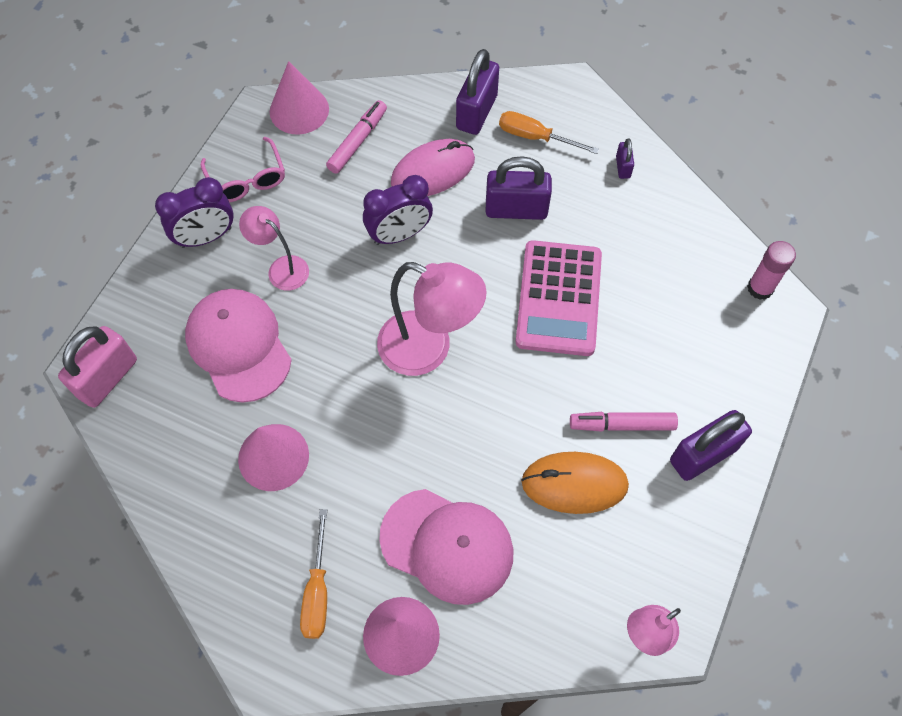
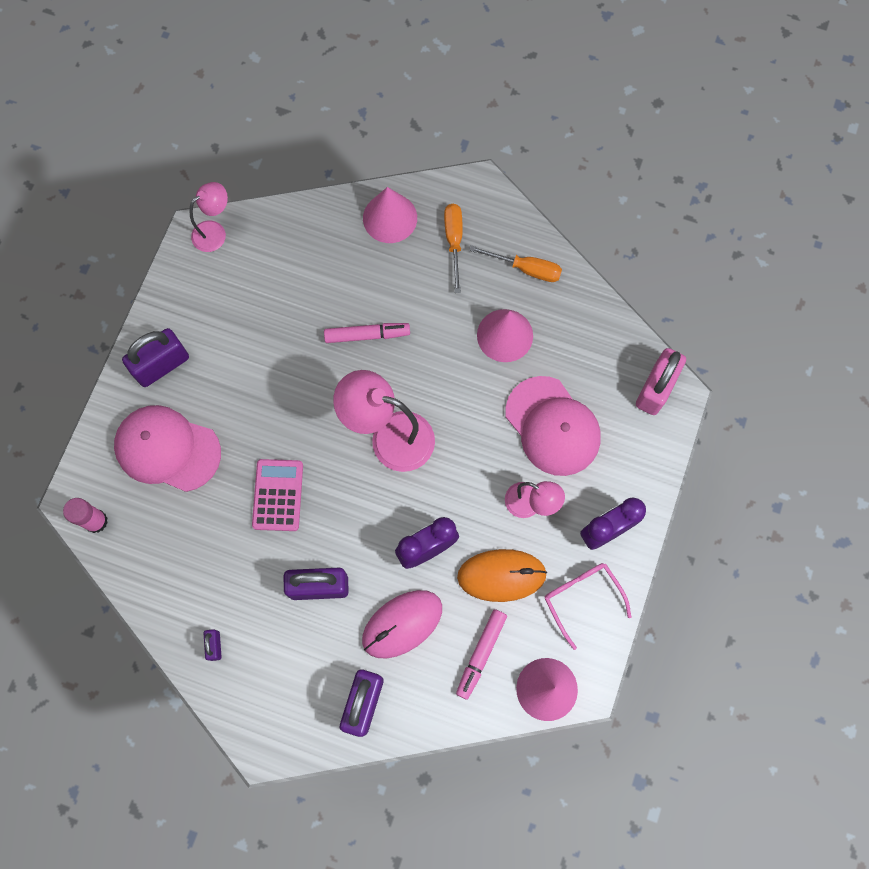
camera: 175 degrees right, 10 degrees up
(447, 546) = (361, 280): pink cap -> pink cap (167, 449)
(535, 137) = (302, 675): orange screwdriver -> orange screwdriver (526, 269)
(559, 298) = (278, 495): pink calculator -> pink calculator, size x0.66
(574, 484) = (265, 334): orange mouse -> orange mouse (501, 575)
(622, 425) = (226, 384): pink marker -> pink marker (367, 335)

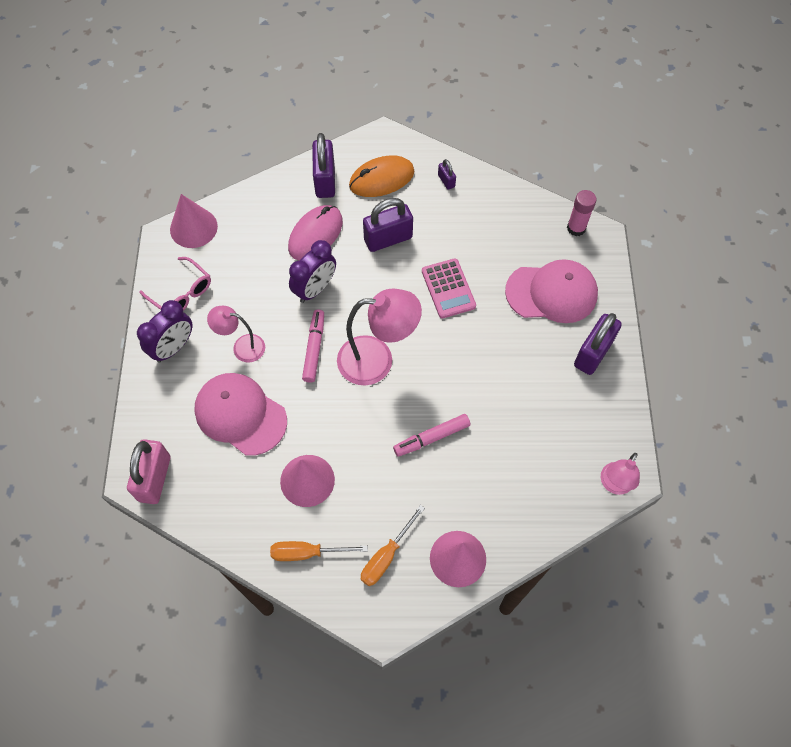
camera: 160 degrees right, 10 degrees down
(454, 241) = (386, 556): orange screwdriver -> orange screwdriver turned 60 degrees clockwise
(481, 654) = (249, 234): pink marker -> pink marker (314, 348)
(501, 575) = (250, 289): orange mouse -> orange mouse (381, 179)

